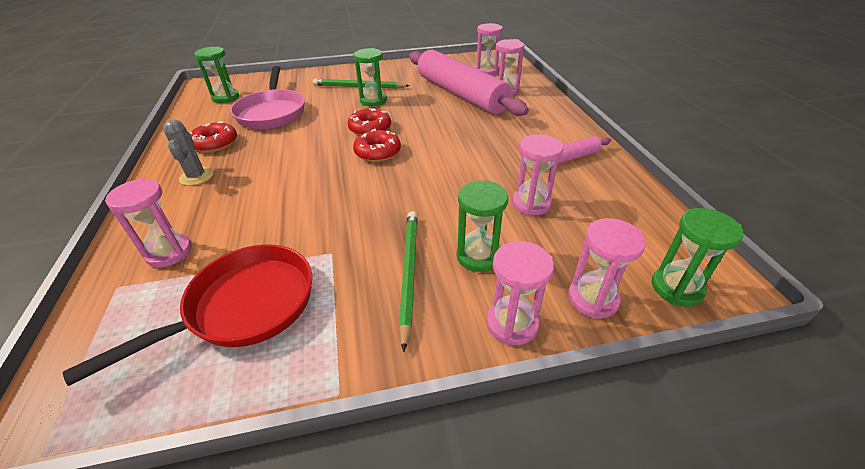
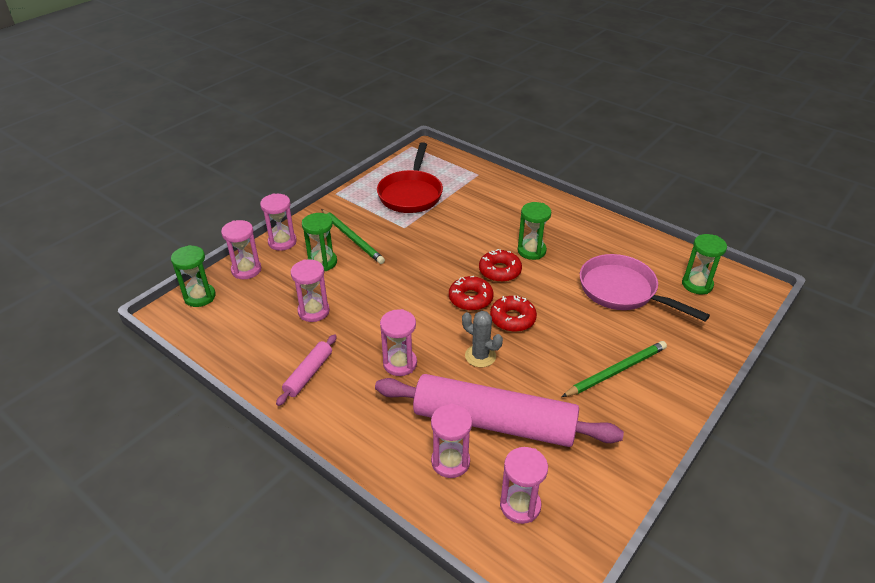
camera: 140 degrees right, 0 degrees up
(169, 252) = (483, 191): pink hourglass -> pink hourglass (400, 363)
(196, 176) = (554, 222): grey cactus -> grey cactus (480, 356)
(215, 143) = (597, 245): red donut -> red donut (500, 271)
(373, 100) = (566, 357): green hourglass -> green hourglass (531, 251)

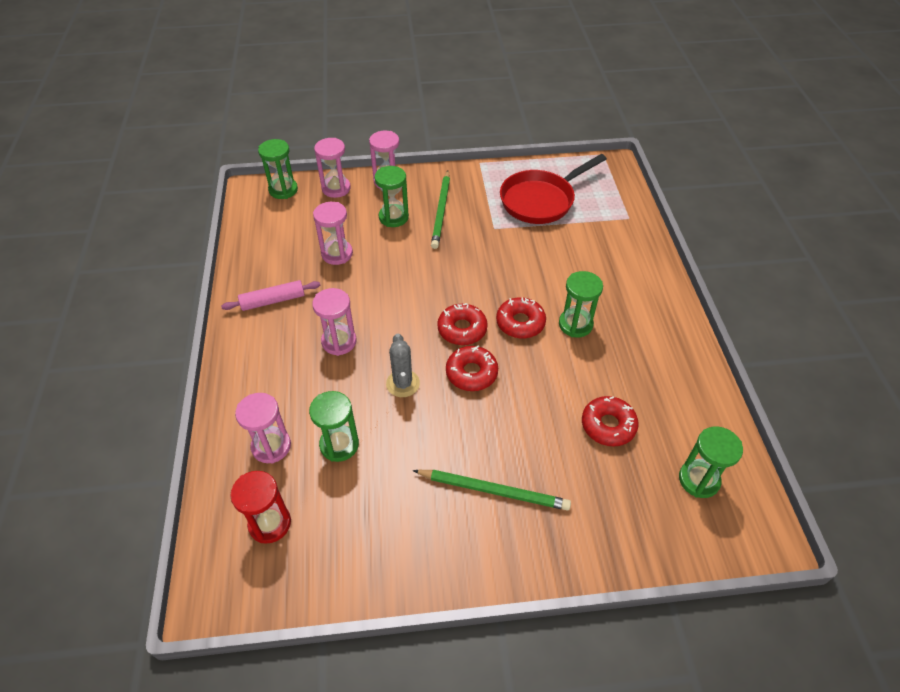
camera: 45 degrees right, 10 degrees up
(494, 422) = (339, 445): pink rolling pin -> green hourglass
(520, 505) = (270, 523): pink hourglass -> red hourglass
(622, 291) = (608, 425): pink pan -> red donut

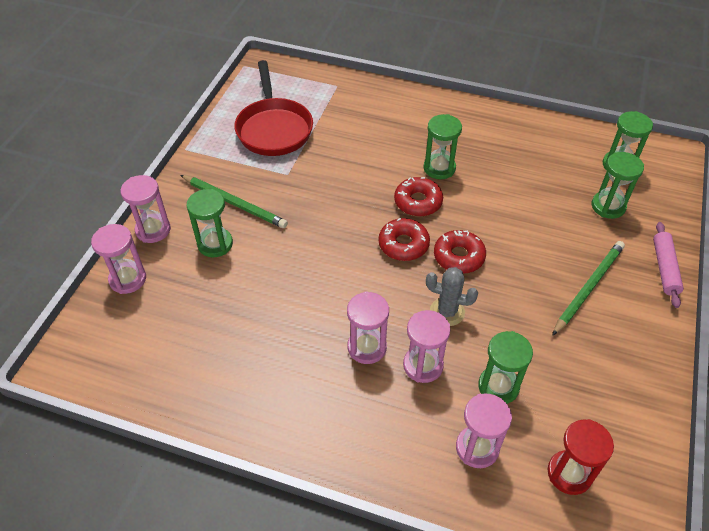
camera: 65 degrees left, 0 degrees up
(273, 301) = (271, 392): pink rolling pin -> pink rolling pin (664, 268)
(283, 190) = (87, 331): green hourglass -> green hourglass (608, 206)
(337, 254) = (237, 311): pink hourglass -> pink hourglass (423, 365)
(608, 425) = (551, 192): red donut -> none

